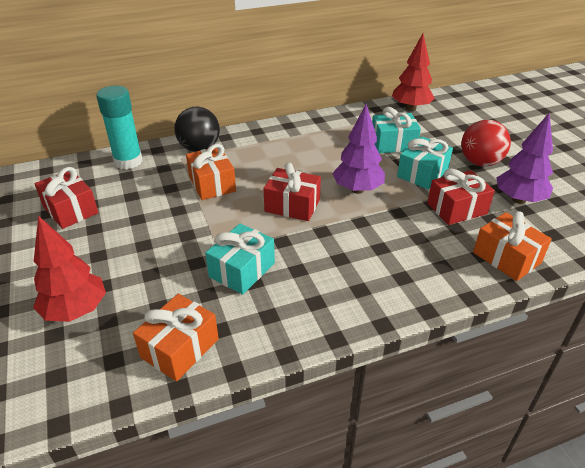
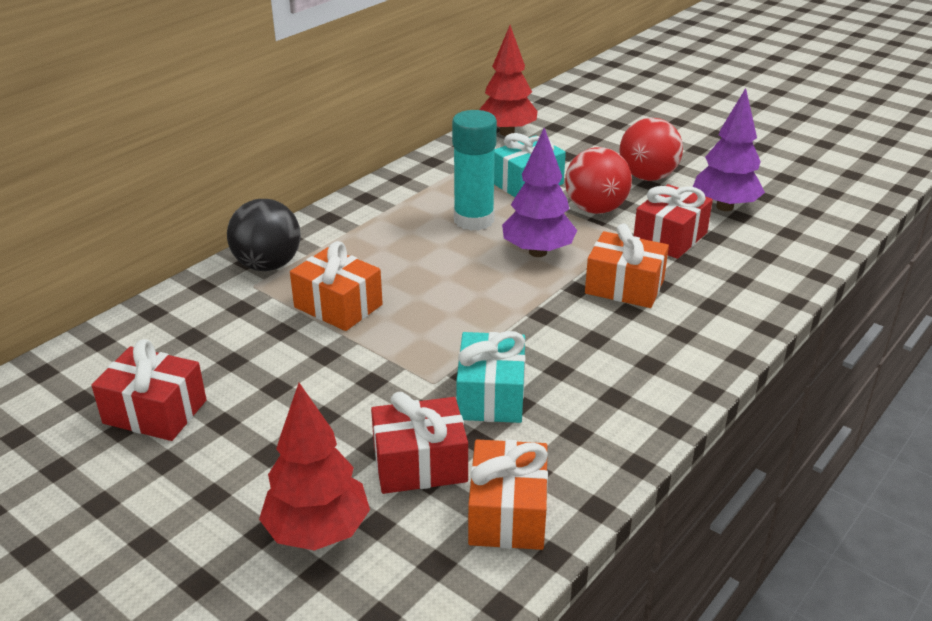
camera: 30 degrees left, 5 degrees down
(128, 161) = (173, 316): turquoise glue stick -> turquoise glue stick (474, 220)
(292, 205) = (476, 297): red gift -> red gift (420, 464)
(422, 173) = (595, 209): turquoise gift -> red ball
(506, 258) = (767, 273): orange gift -> orange gift (624, 286)

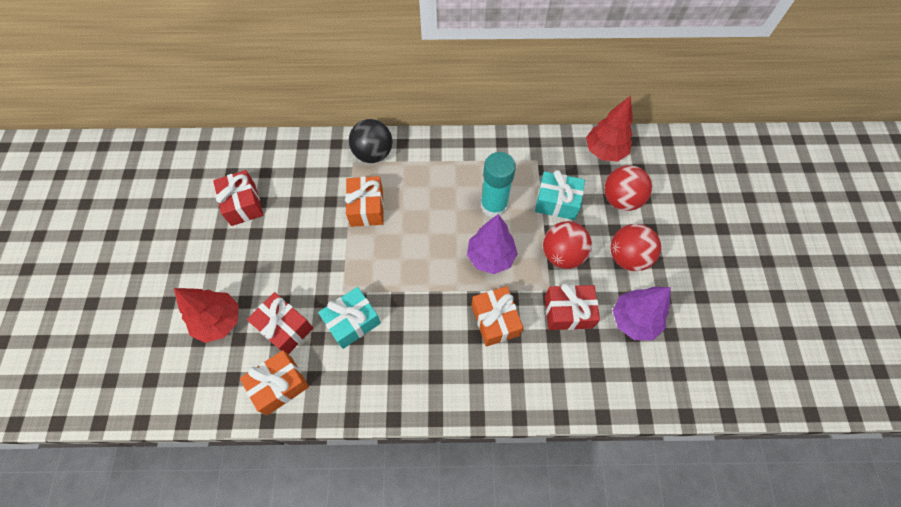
camera: 50 degrees right, 30 degrees up
(576, 150) = (621, 199): none -> red ball

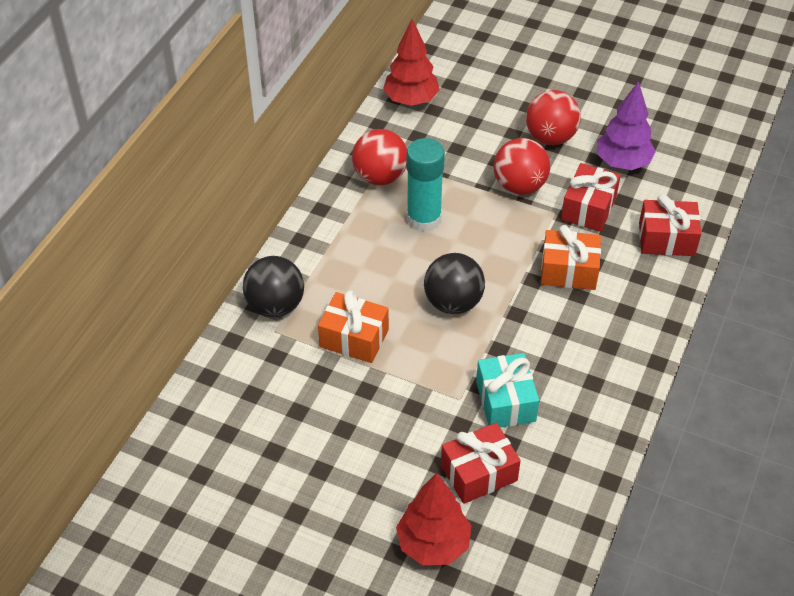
camera: 65 degrees left, 15 degrees down
(243, 204) = (265, 472): red gift -> red gift (666, 239)
(279, 385) = (553, 499): orange gift -> none
(425, 254) = (453, 303): none -> black ball
(490, 257) = (489, 246): purple tree -> none
(557, 202) = (452, 164): turquoise gift -> none
(621, 199) = (479, 113): red ball -> red ball (380, 177)

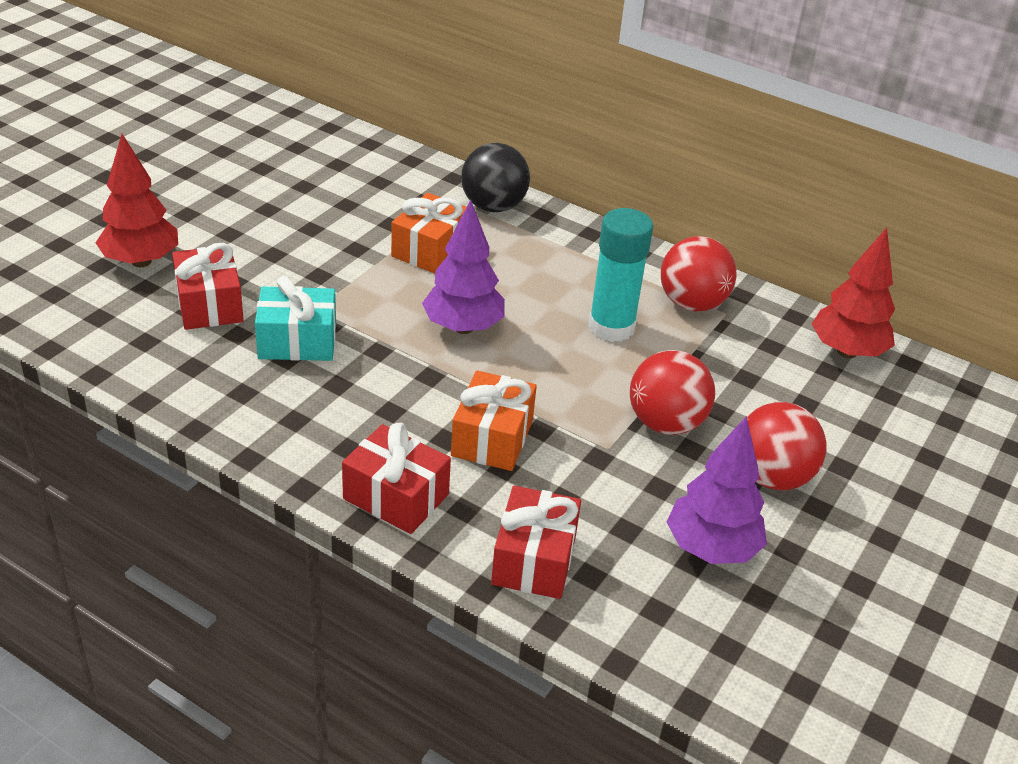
camera: 95 degrees right, 10 degrees down
(453, 303) = (463, 327): black ball -> purple tree
(588, 208) = (612, 485): red gift -> red gift (396, 496)

